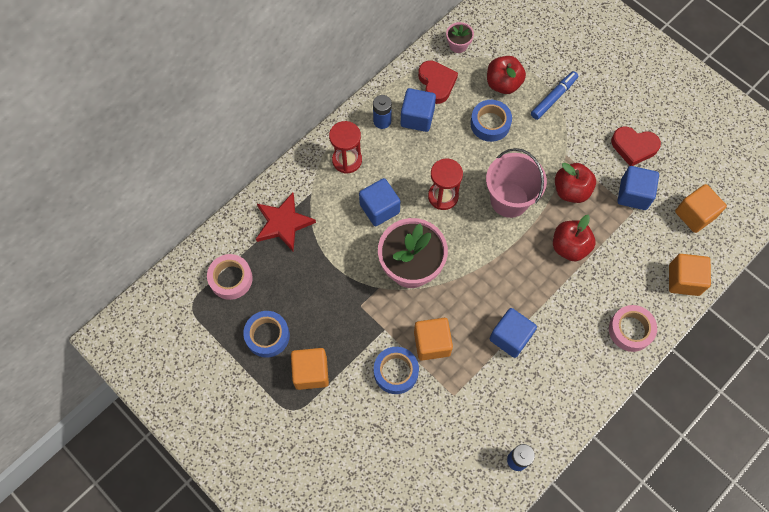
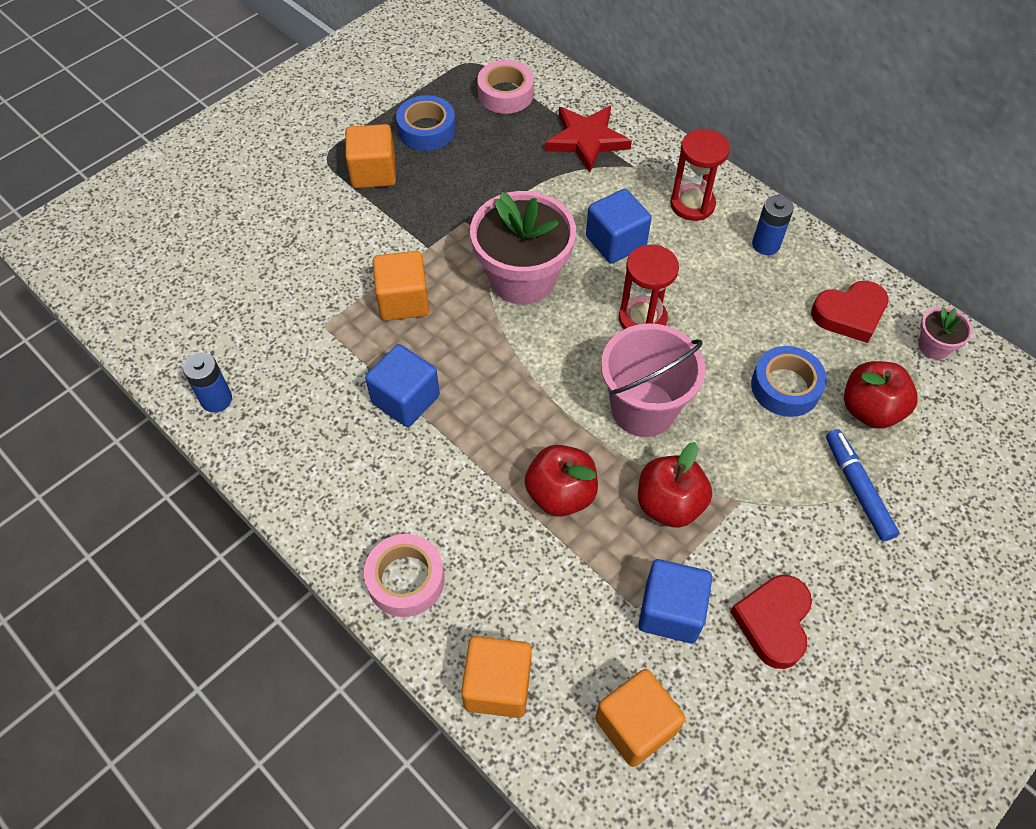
camera: 90 degrees right, 10 degrees down
(396, 372) = (365, 260): blue tape -> none
(417, 117) = (779, 288): blue cube -> none
(553, 98) = (857, 488): blue marker -> blue marker turned 150 degrees counterclockwise

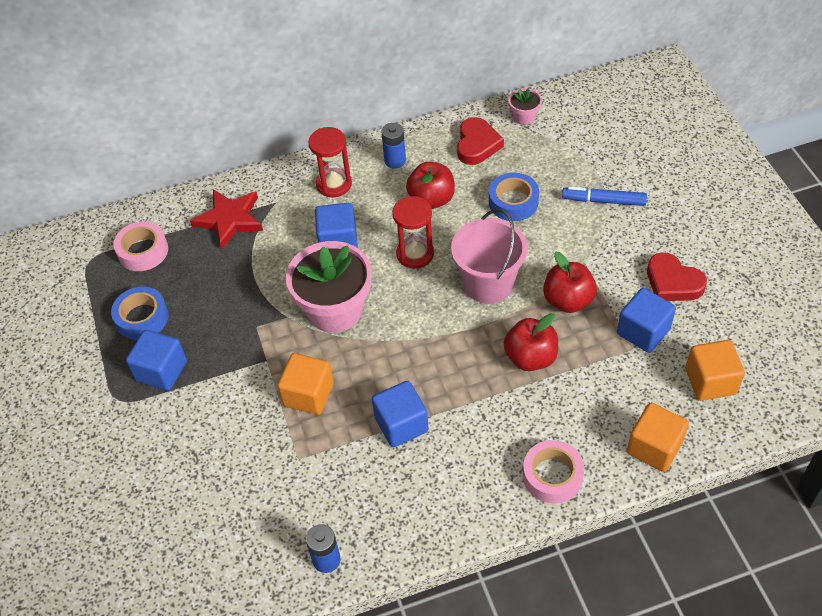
camera: 60 degrees left, 5 degrees down
(373, 173) = (161, 371): orange cube -> blue cube
(870, 410) = (552, 169): red apple -> red apple (431, 199)

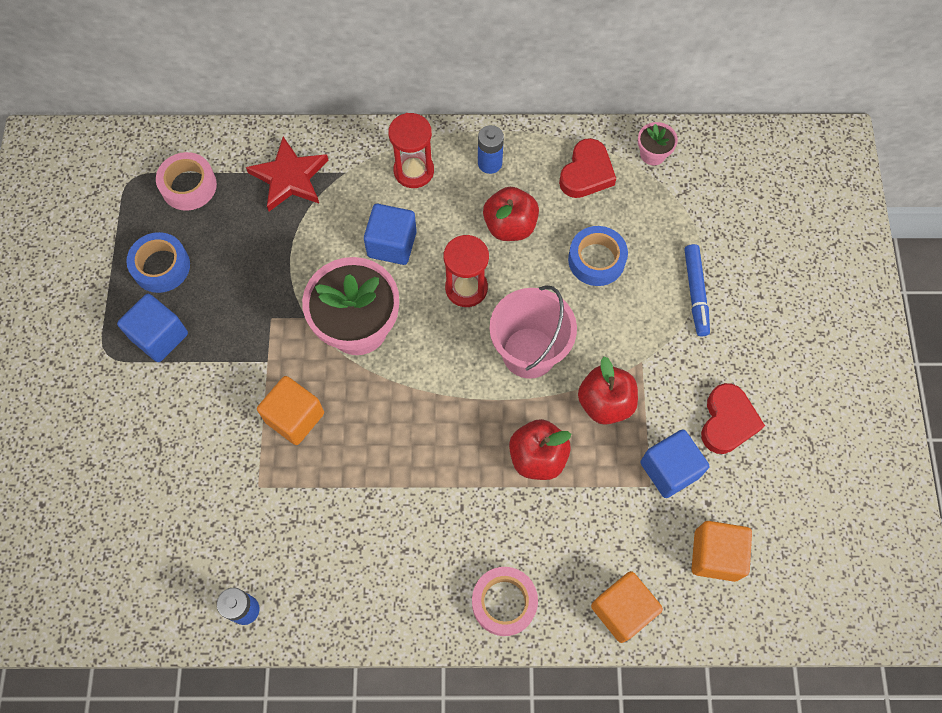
camera: 15 degrees right, 15 degrees up
(401, 424) = (374, 486): blue cube -> none
(603, 201) = (695, 293): blue marker -> blue marker turned 120 degrees counterclockwise
(673, 282) = (727, 421): red heart -> red heart turned 135 degrees counterclockwise

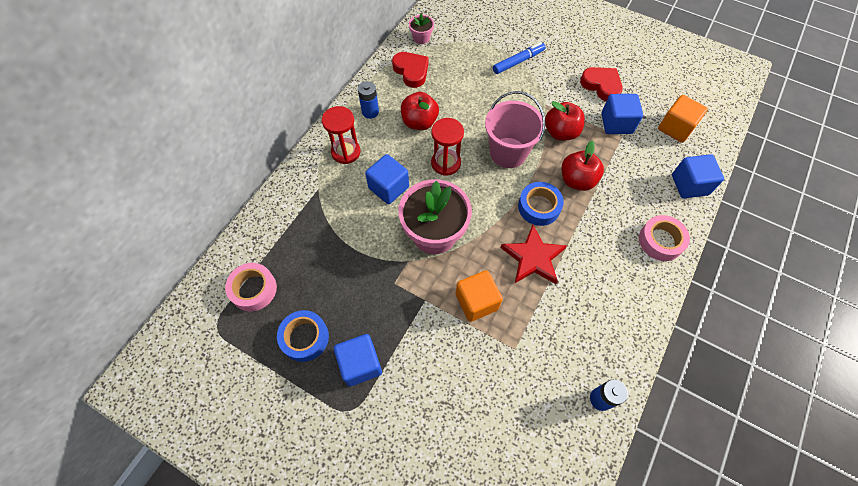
camera: 60 degrees left, 5 degrees down
(290, 177) = (297, 223): red star -> red star (533, 258)
(596, 260) = (469, 93): blue tape -> blue tape (539, 207)
(622, 610) = (689, 185): orange cube -> blue cube
(695, 293) = (518, 61): blue marker -> blue marker turned 60 degrees counterclockwise

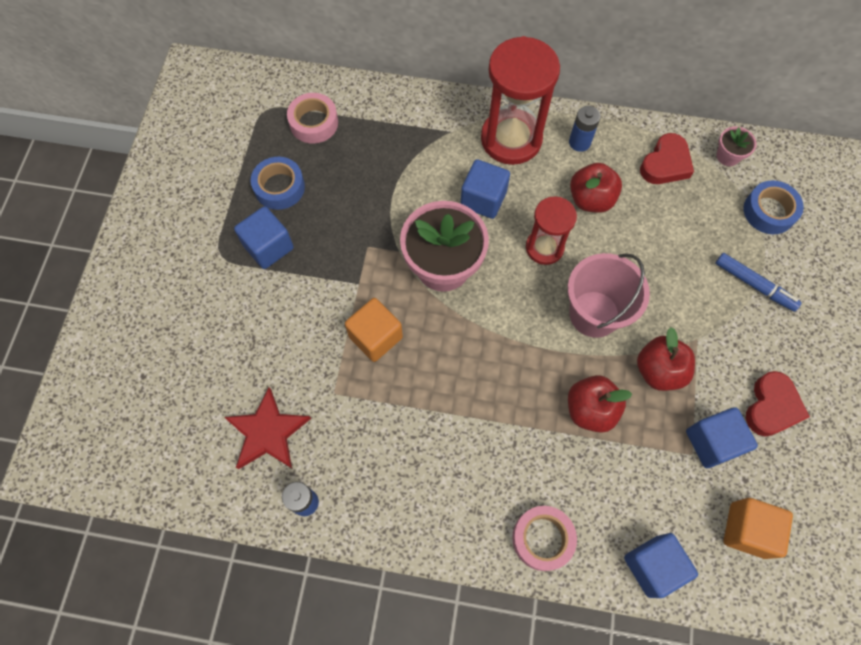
camera: 70 degrees right, 5 degrees up
(346, 152) = (511, 139): red hourglass -> red hourglass, size x1.70
(533, 258) = (455, 384): red star -> red star (268, 432)
(539, 207) = (529, 372): blue tape -> blue tape (769, 211)

